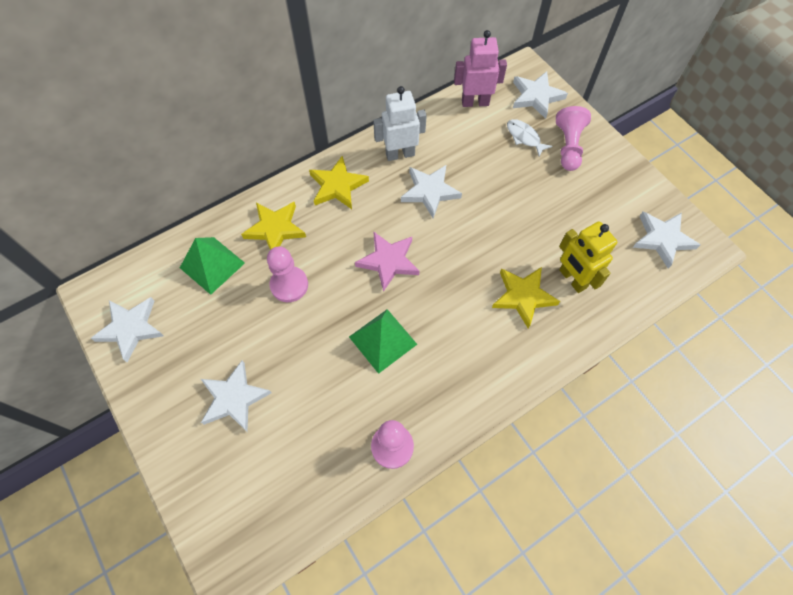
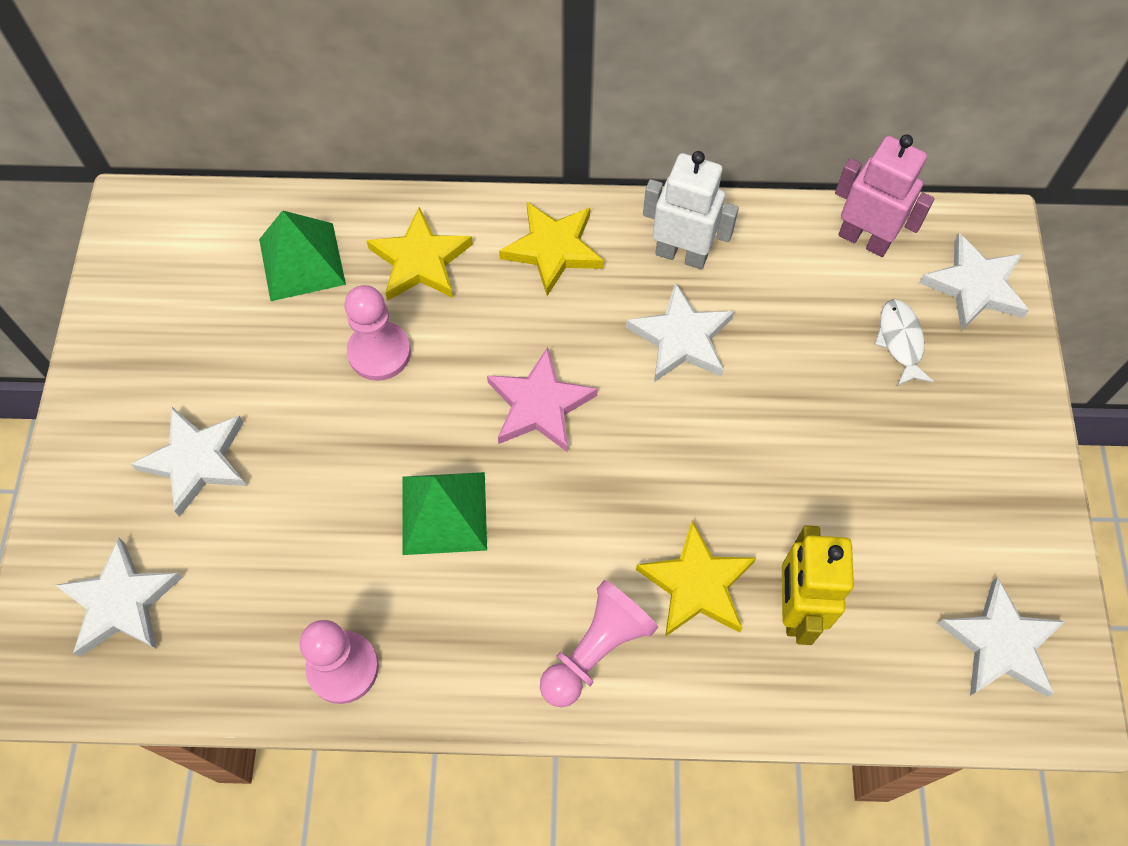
camera: 35 degrees right, 0 degrees up
(131, 328) = (143, 284): white star -> white star (121, 602)
(568, 146) = (963, 398): pink pawn -> pink pawn (596, 650)

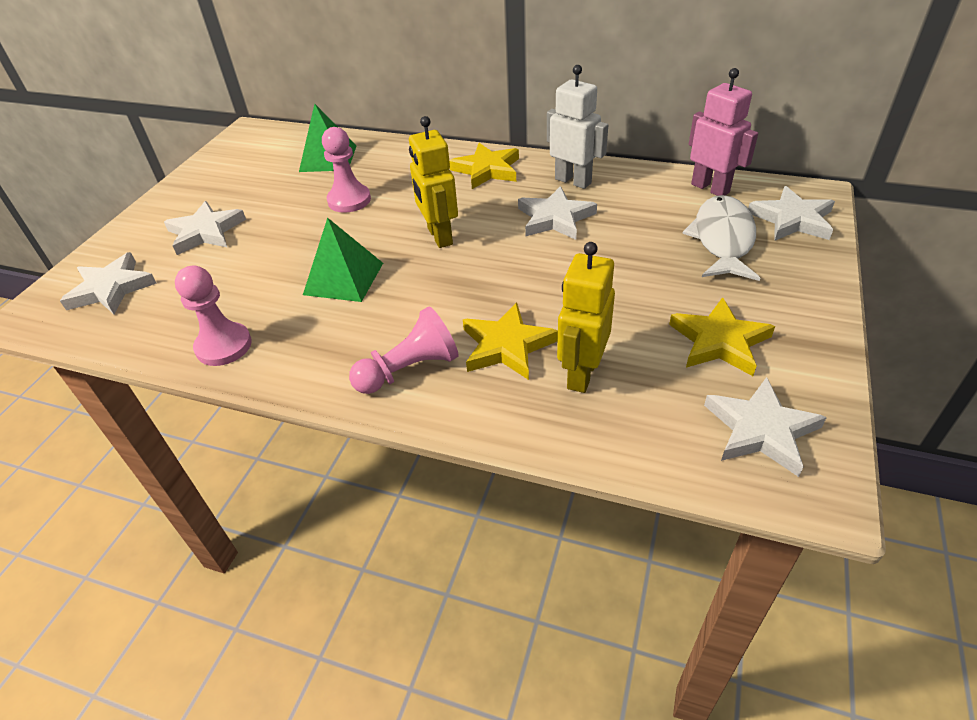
camera: 20 degrees right, 20 degrees down
(420, 261) = (399, 165): yellow star -> yellow star (719, 341)
(539, 405) = (439, 236): pink star -> yellow robot
(900, 341) = (722, 239): white fish -> white fish, size x1.79

